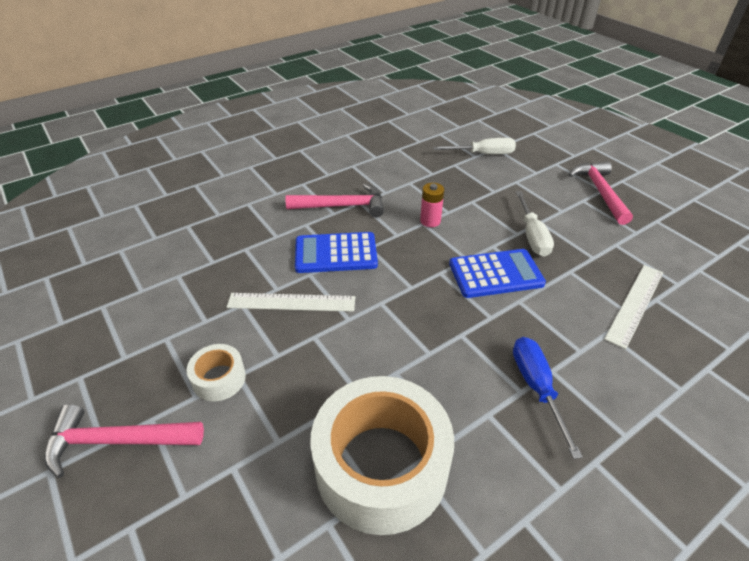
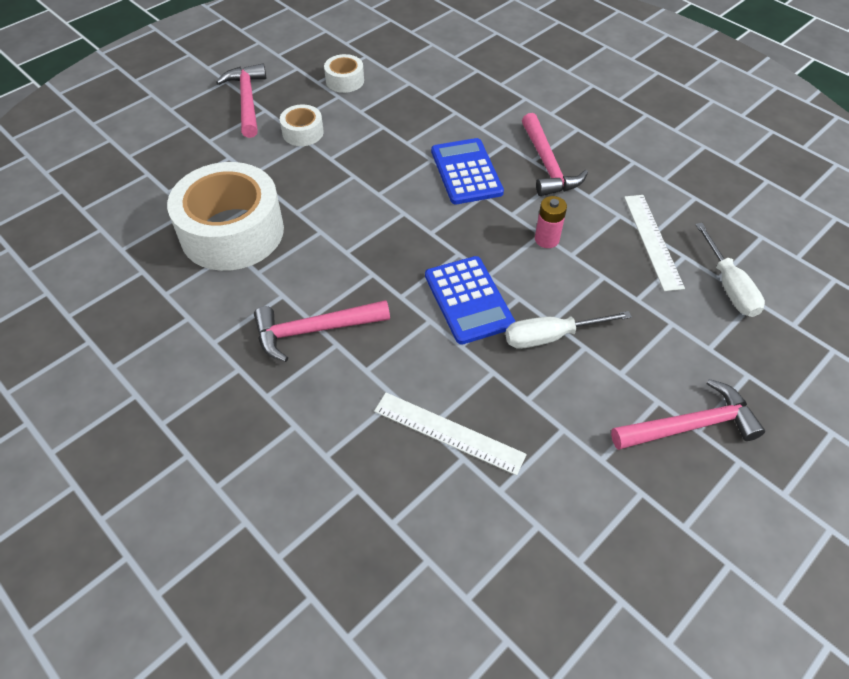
camera: 80 degrees right, 10 degrees up
(139, 330) = (345, 81): none -> white tape
(291, 302) = (391, 154): white ruler -> white ruler (652, 241)
(536, 387) = (314, 330): blue screwdriver -> pink hammer

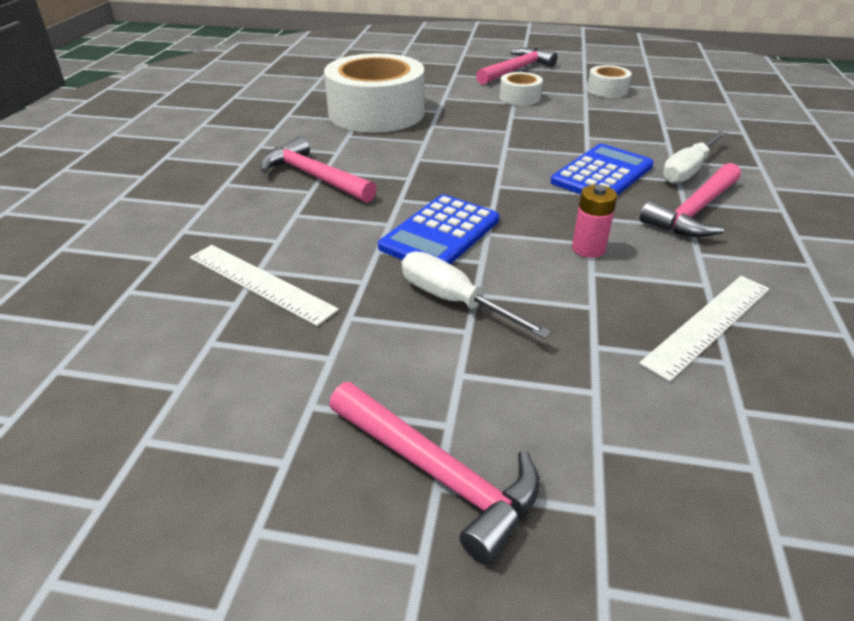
camera: 55 degrees right, 15 degrees down
(448, 432) = (260, 283): white ruler -> white ruler turned 45 degrees counterclockwise
(729, 286) = (740, 426): white screwdriver -> white screwdriver (688, 170)

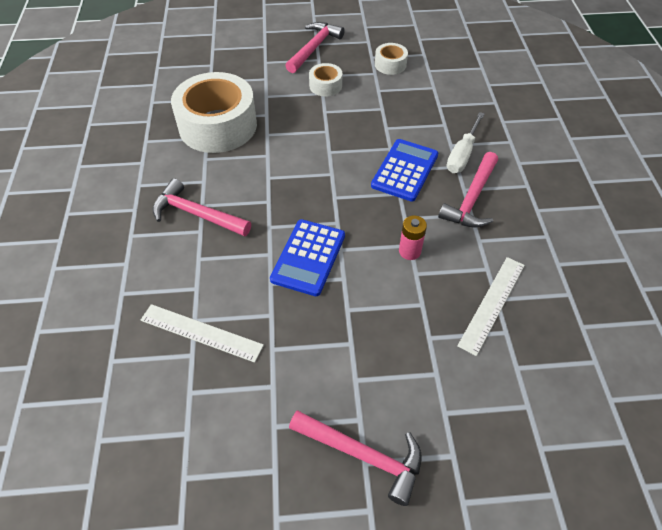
camera: 15 degrees left, 15 degrees up
(454, 301) = (335, 319): white screwdriver -> none

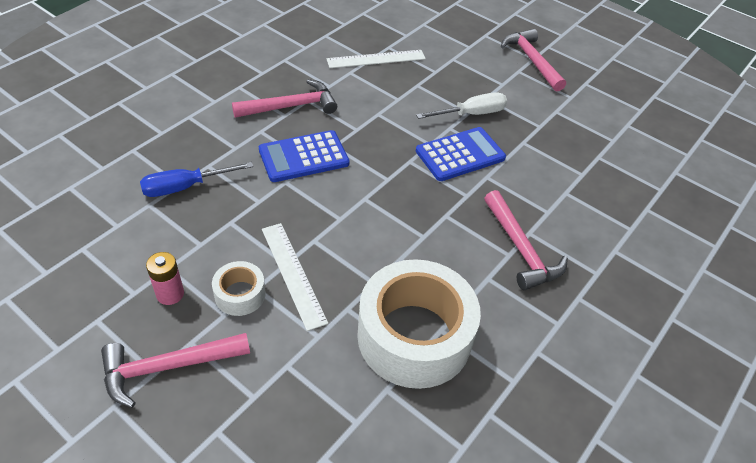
camera: 140 degrees left, 5 degrees down
(201, 332) = (582, 164): white ruler -> white ruler (293, 274)
(390, 64) = (136, 264): white tape -> none
(409, 251) = (384, 111): pink battery -> pink battery (170, 294)
(433, 106) = (185, 187): none -> blue screwdriver
(462, 154) = (241, 135): white screwdriver -> white screwdriver (471, 114)

